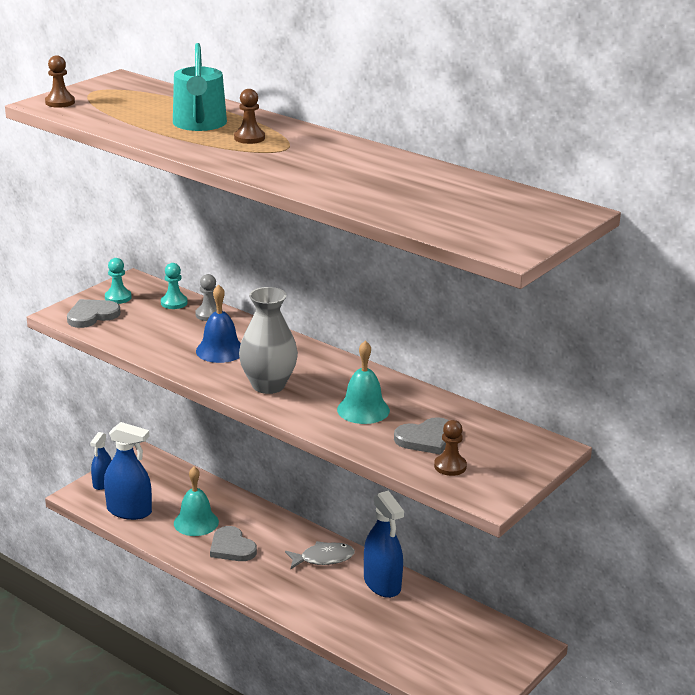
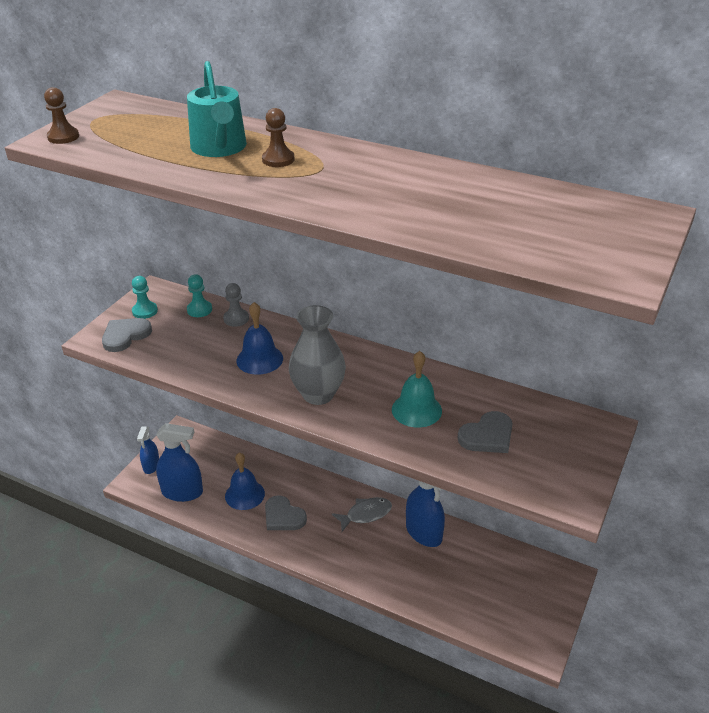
camera: 10 degrees left, 10 degrees up
(196, 522) = (244, 494): turquoise bell -> blue bell
(450, 466) = (523, 466): brown pawn -> none

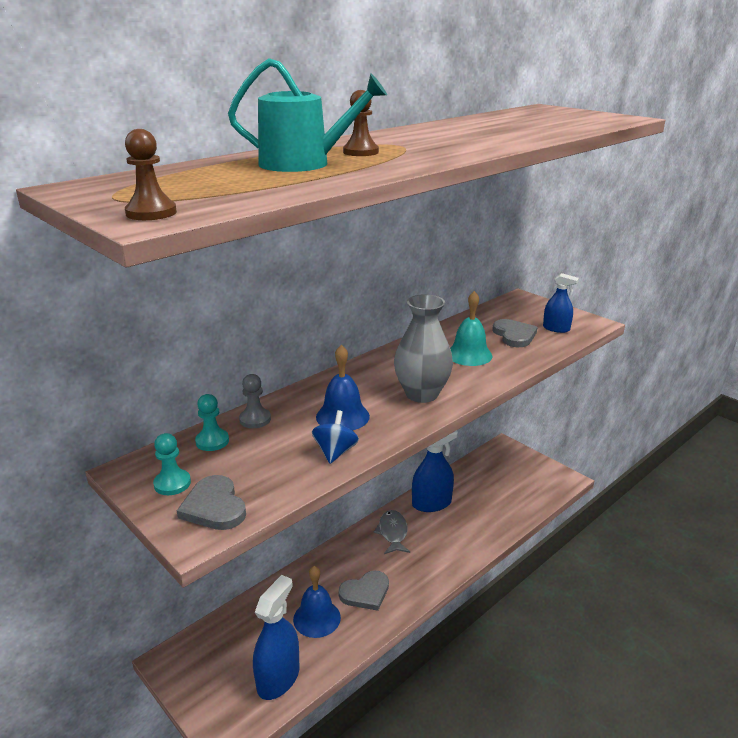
camera: 70 degrees left, 10 degrees down
(151, 466) = (210, 705): blue spray bottle -> blue spray bottle (556, 328)
(206, 369) = (335, 452): none -> blue spinning top

